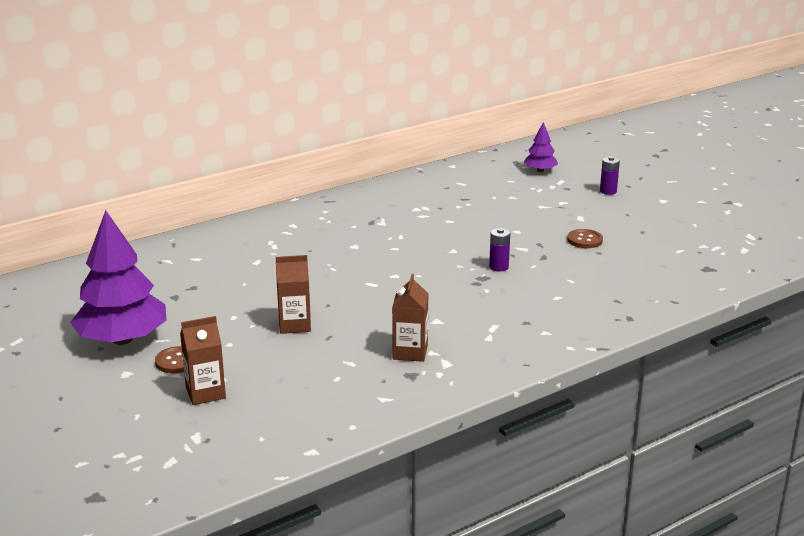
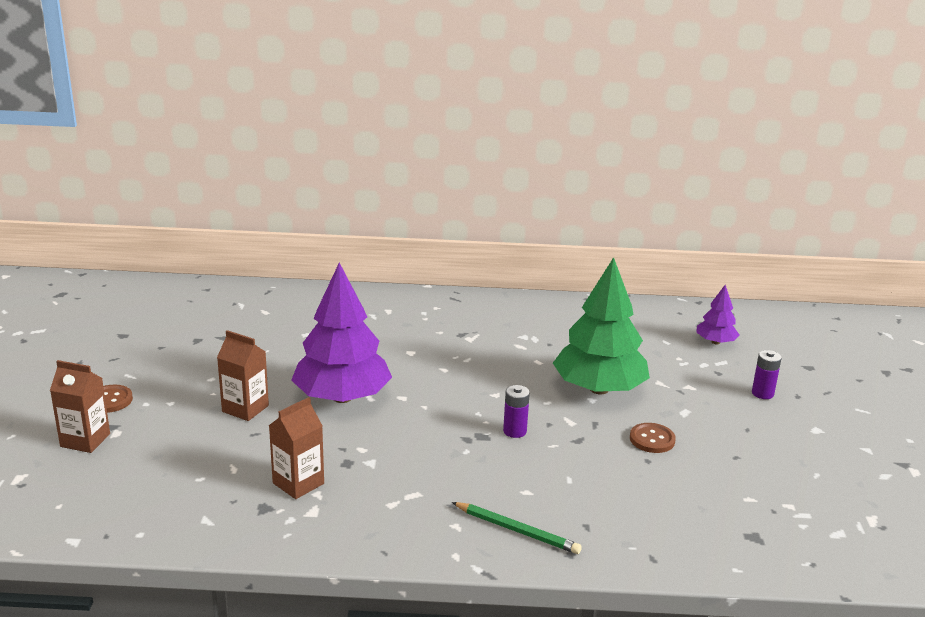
camera: 35 degrees right, 0 degrees up
(122, 339) = (104, 362): purple tree -> purple tree (342, 397)
(512, 223) = (599, 389): none -> green tree
(583, 319) = (517, 530): none -> green pencil

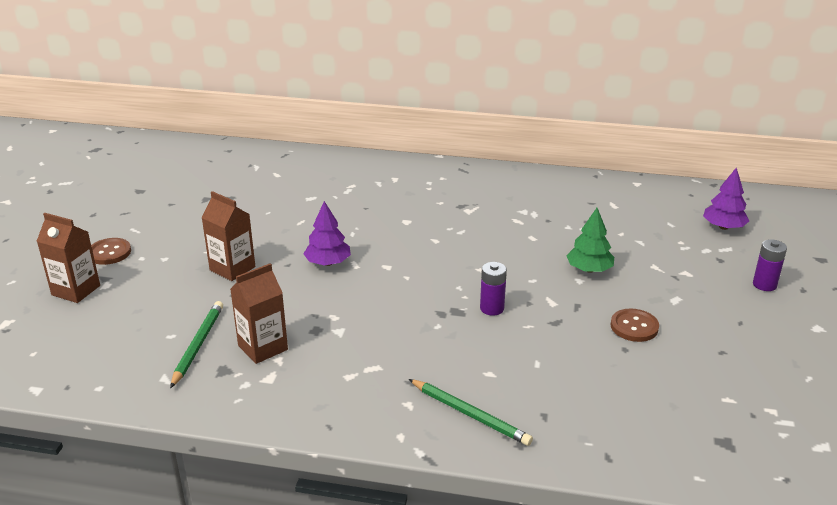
camera: 10 degrees right, 5 degrees up
(231, 485) = (198, 345): none -> green pencil
(342, 397) = (328, 263): purple tree -> purple tree, size x0.48
(599, 389) = (589, 269): green tree -> green tree, size x0.48

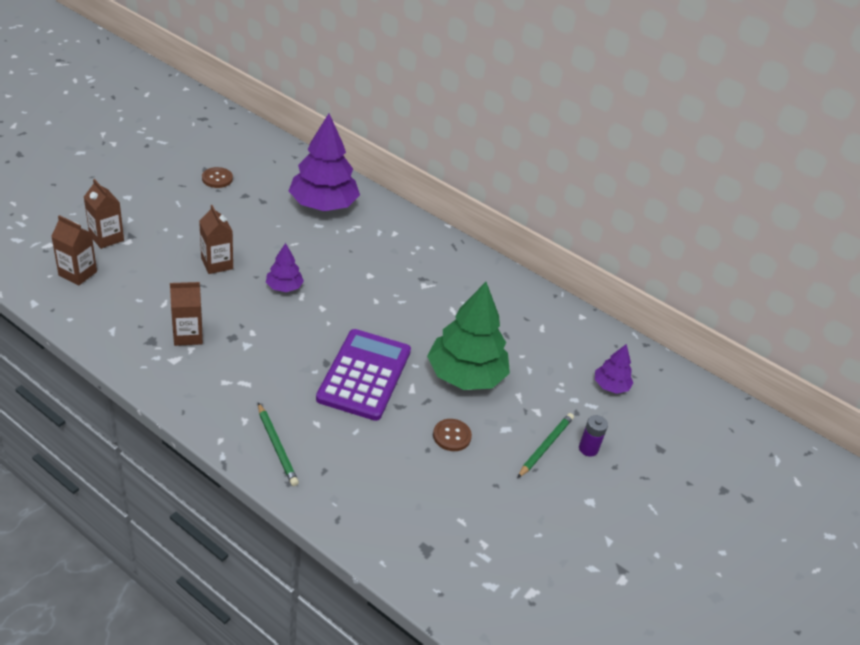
camera: 20 degrees right, 10 degrees up
(69, 338) = (78, 273): none -> brown carton
(109, 253) = (148, 216): brown button -> brown button (217, 179)
(198, 345) = (150, 315): green pencil -> green pencil (545, 446)
(299, 180) = (323, 205): none -> purple tree
(492, 308) = (364, 375): purple battery -> purple calculator
(589, 269) = (465, 375): green tree -> green tree, size x2.06

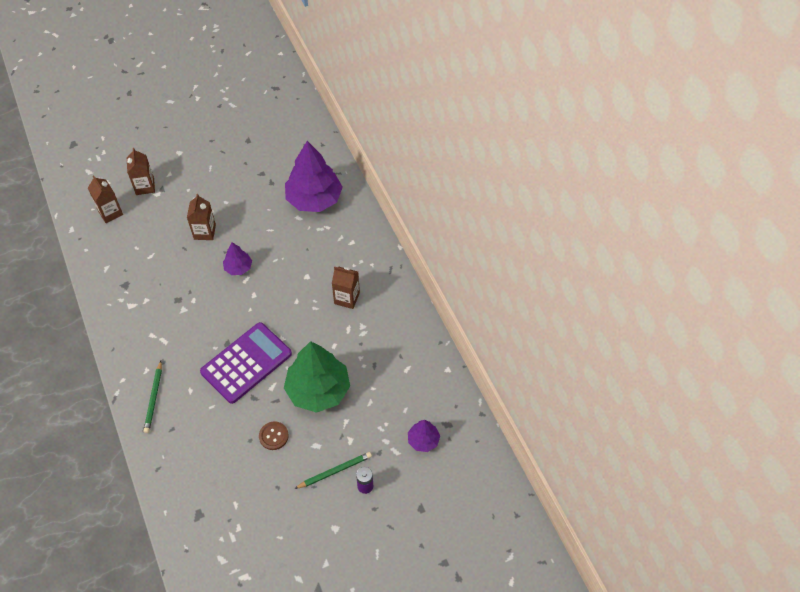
camera: 35 degrees right, 15 degrees up
(188, 335) = (150, 288): brown carton -> brown carton (347, 298)
(217, 179) = (251, 152): brown button -> none

